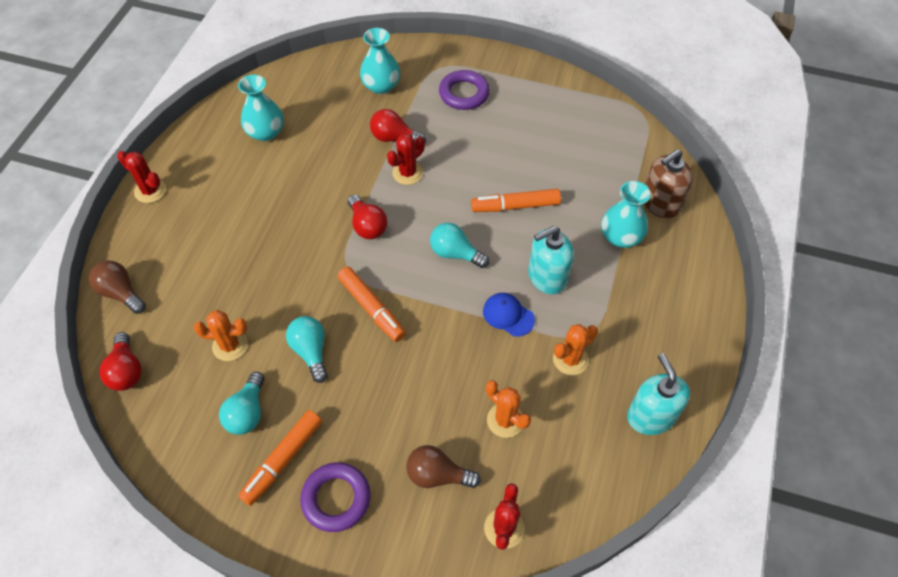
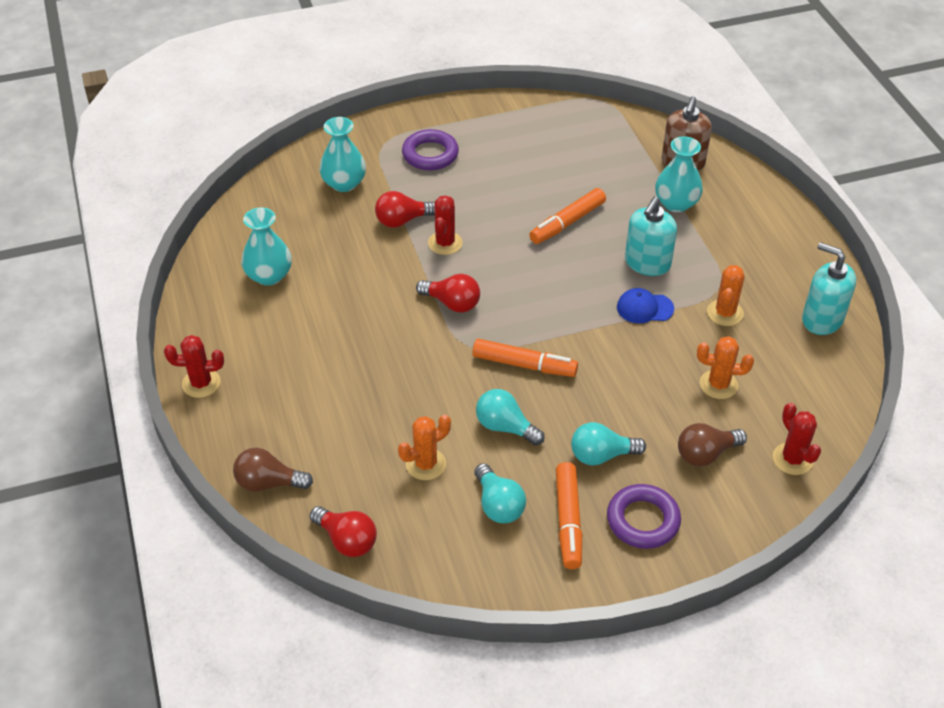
camera: 35 degrees left, 10 degrees down
(455, 253) = (553, 285): turquoise light bulb -> turquoise light bulb (601, 455)

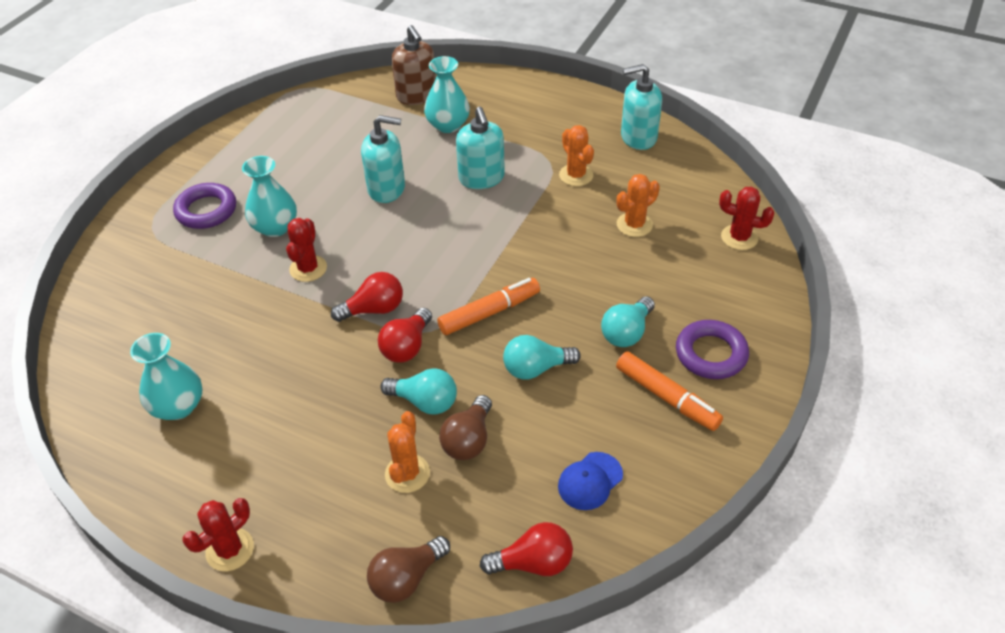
camera: 45 degrees left, 0 degrees up
(344, 183) = (154, 282): turquoise vase -> turquoise vase (275, 227)
(402, 220) = (248, 276): red light bulb -> red light bulb (407, 347)
(425, 464) = (514, 447): orange cactus -> orange cactus (407, 473)
(445, 243) = (308, 268): red cactus -> red cactus turned 45 degrees clockwise
(498, 505) = (607, 429): turquoise light bulb -> turquoise light bulb (425, 402)
(567, 223) = (387, 189): orange marker -> turquoise soap dispenser
(644, 308) = (520, 210): blue cap -> blue cap (590, 481)
(706, 454) = (687, 276): brown light bulb -> brown light bulb (468, 440)

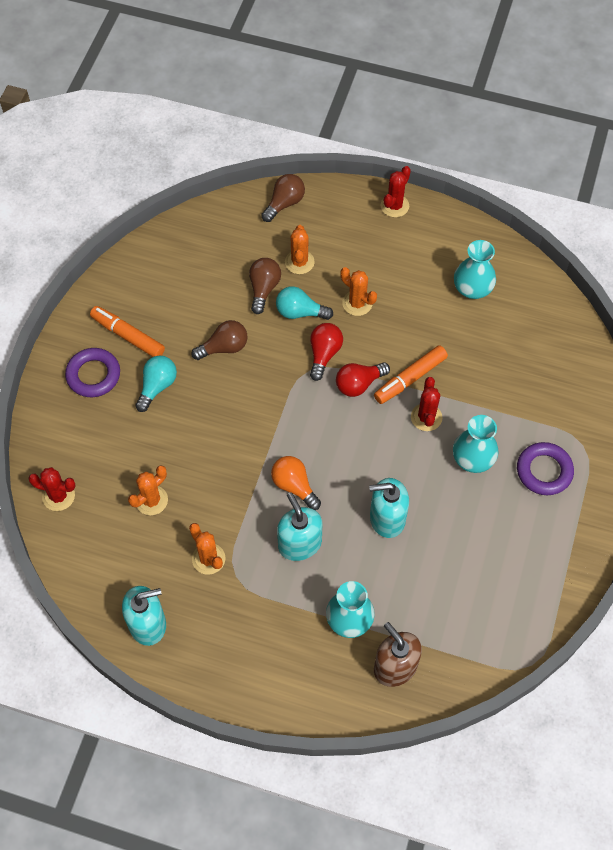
camera: 170 degrees right, 15 degrees up
(343, 405) = (357, 303): none -> orange cactus
(476, 222) = (294, 486): none -> orange light bulb
(489, 312) = (266, 392): orange marker -> orange marker (410, 378)
(533, 562) = (211, 220): red light bulb -> none
(536, 368) = (224, 347): turquoise light bulb -> brown light bulb
(590, 481) = (180, 271): blue cap -> none

